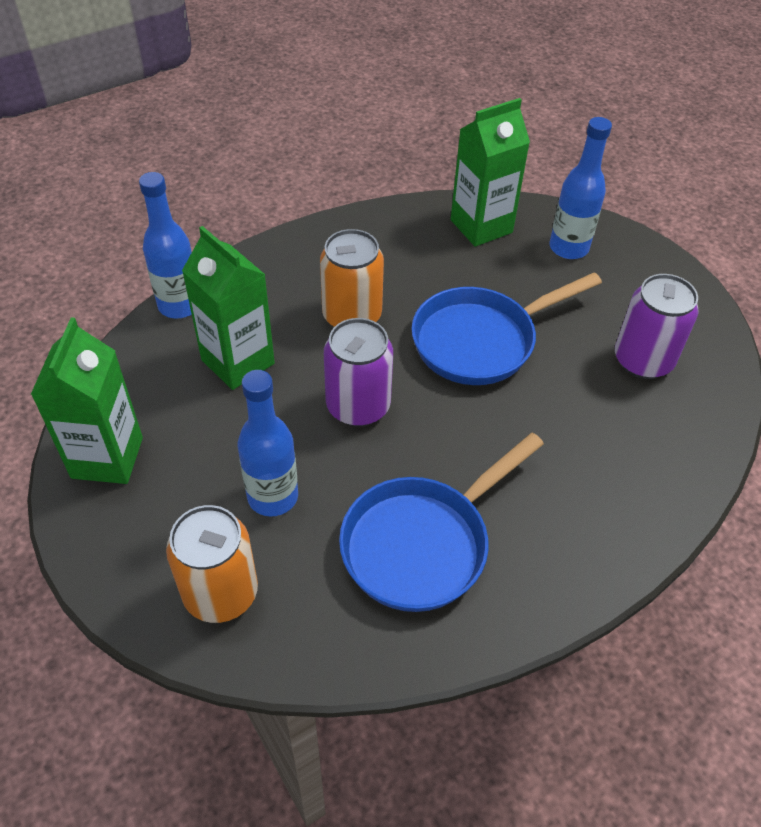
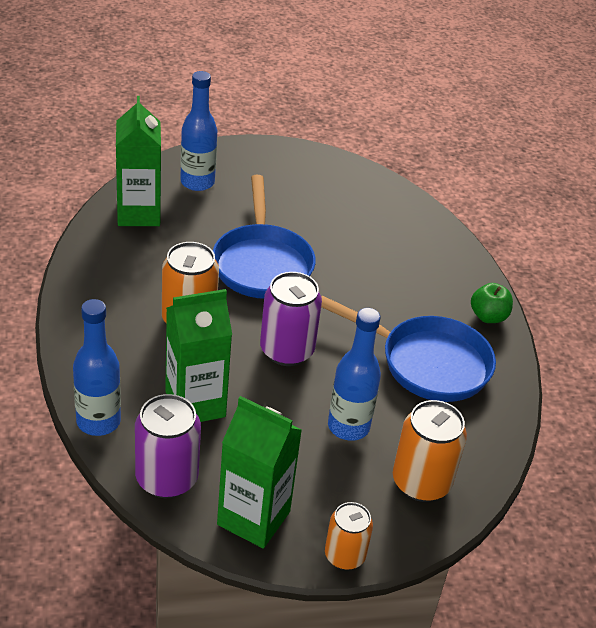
camera: 70 degrees left, 10 degrees down
(85, 550) = (344, 556): none -> orange can
(422, 544) = (427, 363): blue pan -> blue pan turned 45 degrees counterclockwise
(555, 588) = (488, 316): none -> green apple
(643, 360) = (329, 199): purple can -> purple can (166, 478)

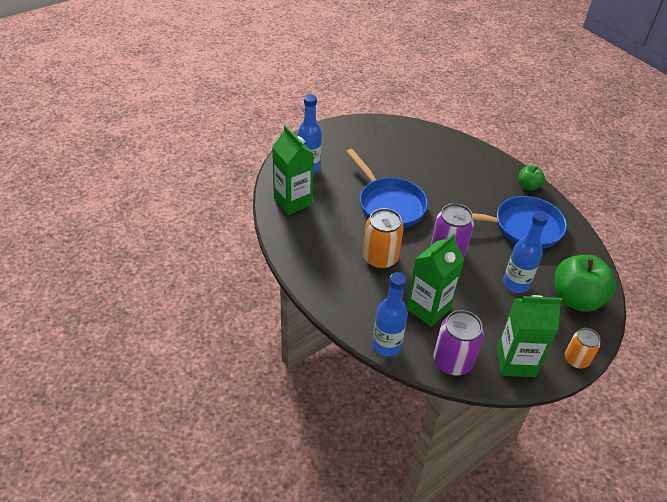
camera: 25 degrees left, 5 degrees up
(421, 482) = (576, 299): orange can -> green apple

